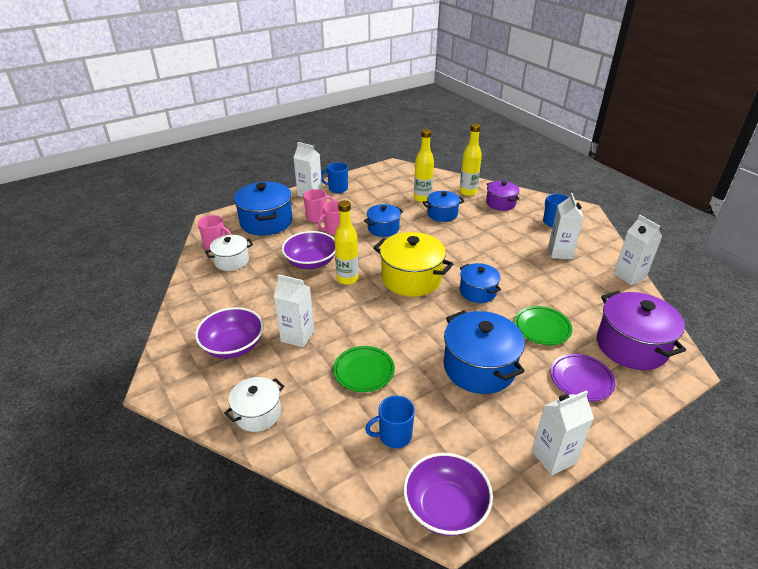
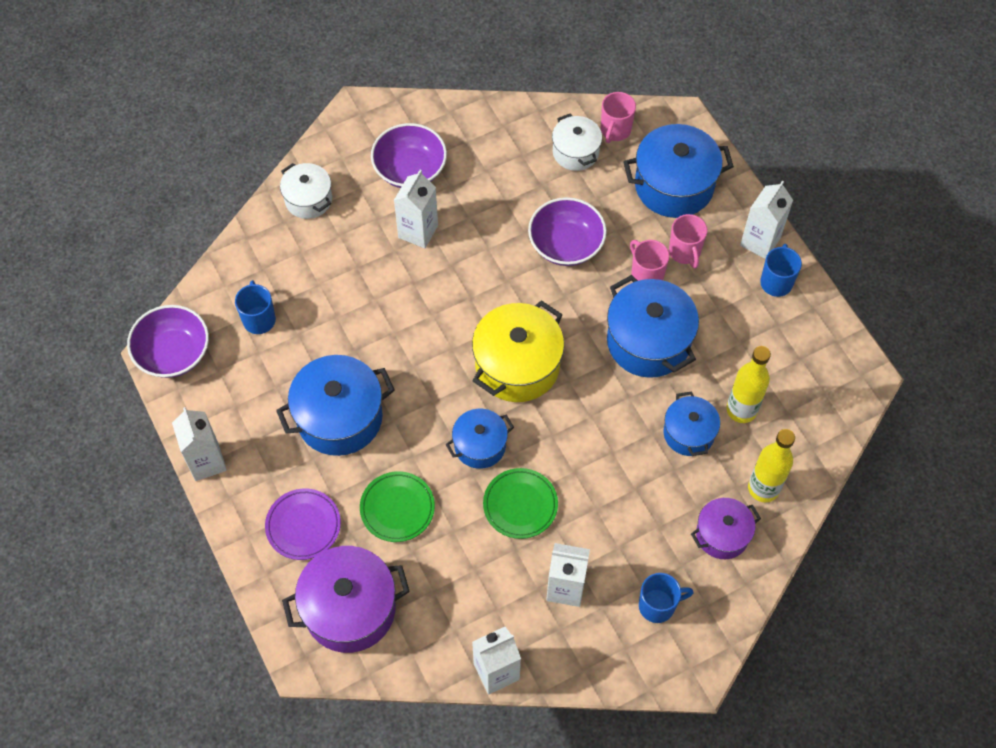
camera: 95 degrees right, 25 degrees up
(347, 279) = (524, 287): yellow bottle -> none
(364, 371) = (351, 297): green plate -> green plate (520, 505)
(383, 228) = (648, 341): blue pot -> blue pot, size x1.68

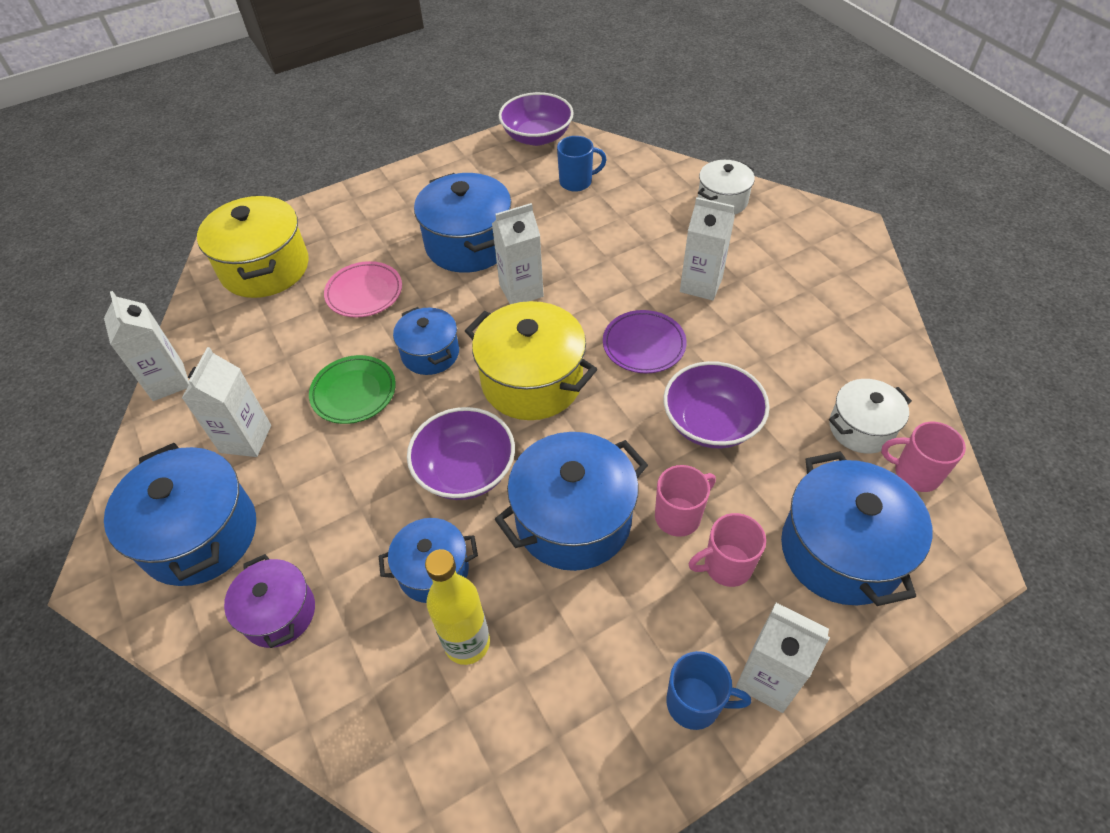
camera: 90 degrees right, 10 degrees down
(206, 462) = (427, 167): white carton -> white carton (521, 291)
(303, 526) = (356, 230): purple plate -> purple plate (644, 345)
(350, 609) = (265, 268): purple pot -> yellow pot
(397, 508) = (364, 293): green plate -> pink plate
(410, 169) = (783, 272): purple bowl -> purple bowl (465, 470)
(658, 605) = (200, 534): blue mug -> blue pot
(763, 488) = (340, 672): yellow bottle -> none

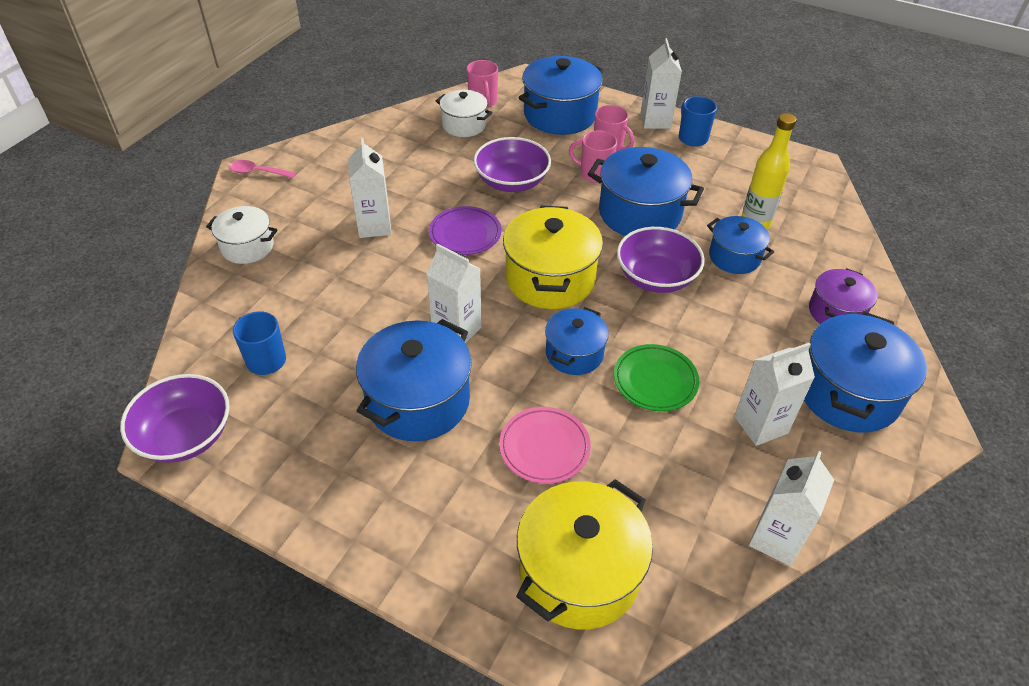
camera: 125 degrees left, 5 degrees down
(842, 231) = (257, 172): none -> pink spoon

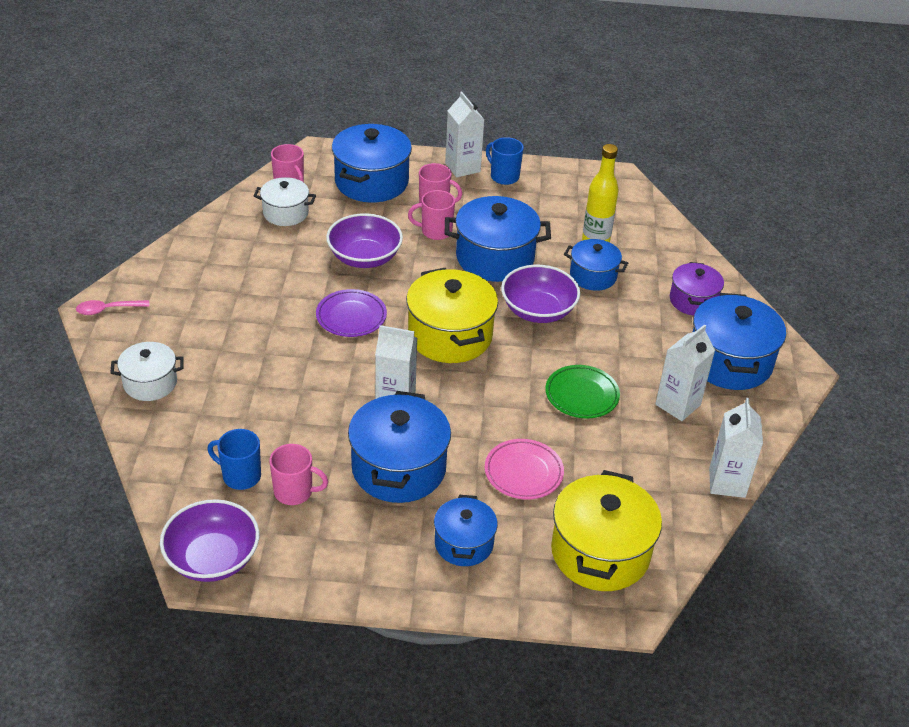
camera: 25 degrees left, 5 degrees down
(303, 393) = (294, 492): none -> pink mug
(374, 226) = (261, 331): white carton -> none
(574, 353) = (506, 392): blue pot -> blue pot (464, 543)

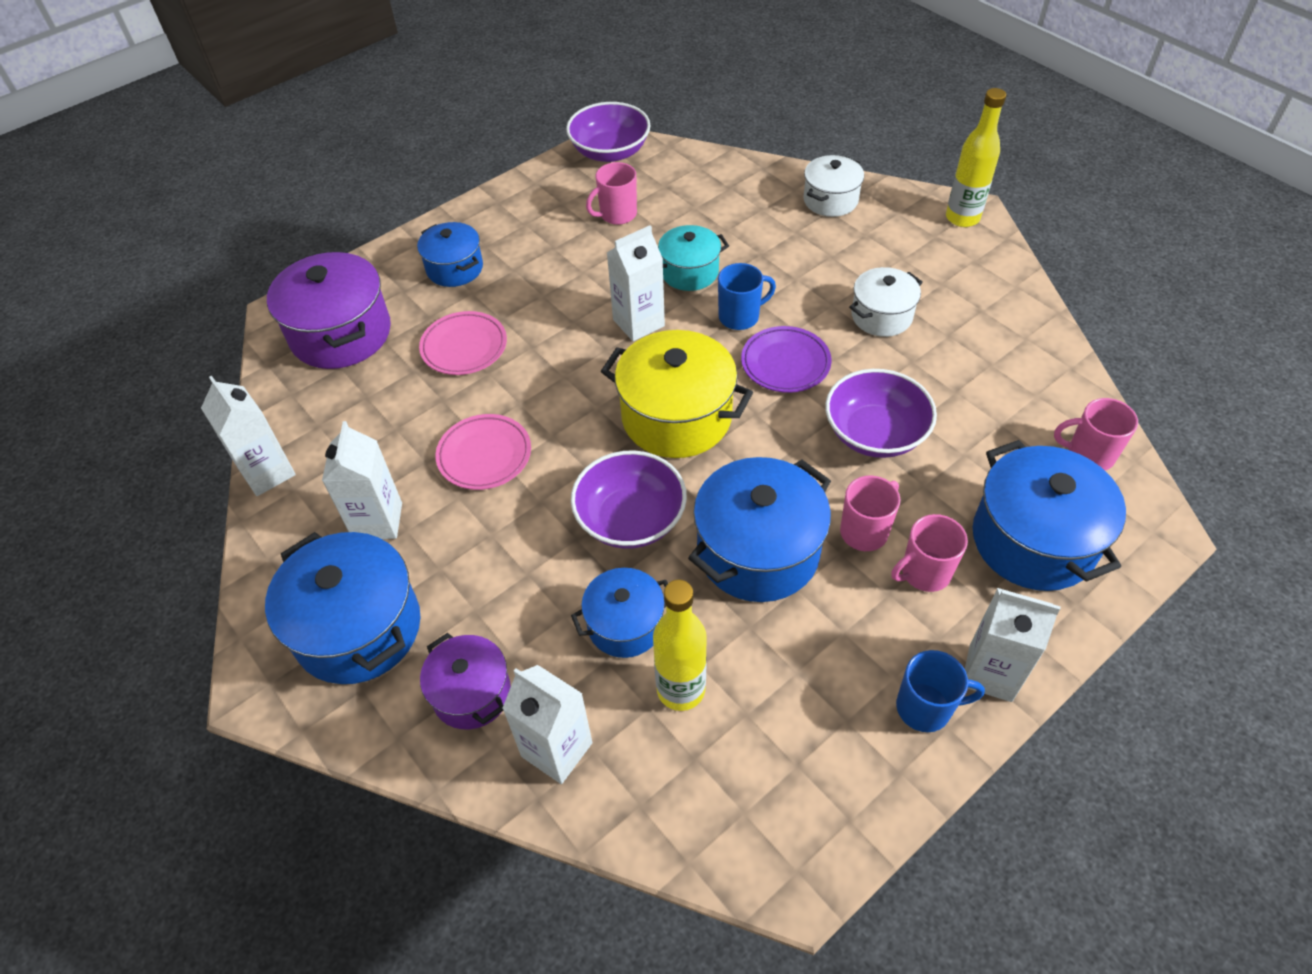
camera: 140 degrees right, 10 degrees up
(107, 310) = (962, 218): pink spoon -> yellow bottle
(240, 476) = (668, 197): blue mug -> blue mug (740, 317)
(285, 213) = (1026, 417): white pot -> white pot (881, 316)
(316, 408) = (689, 272): none -> turquoise pot
(398, 468) = (566, 279): blue pot -> none
(581, 395) = (484, 455): green plate -> pink plate
(600, 552) = (341, 334): yellow pot -> purple pot
(672, 260) = (557, 749): none -> white carton

